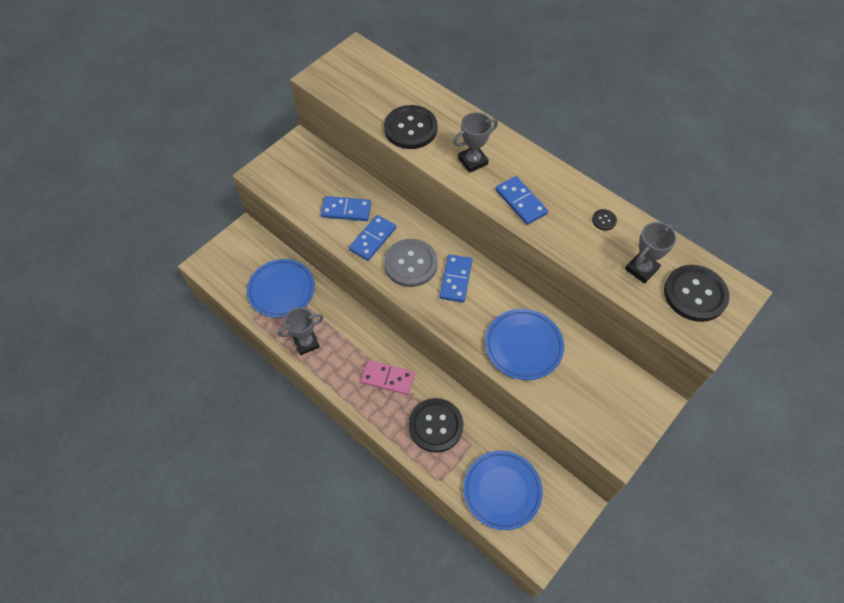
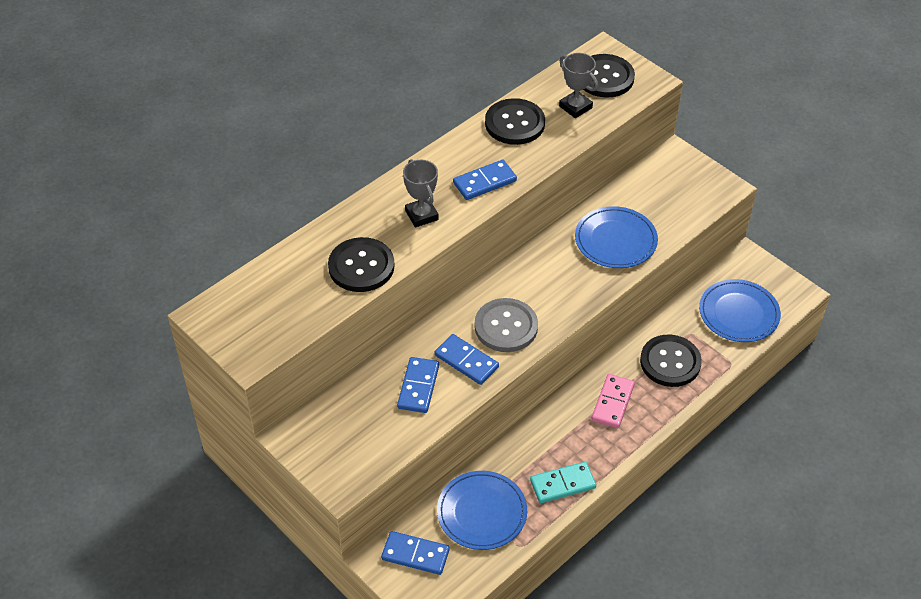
camera: 85 degrees left, 10 degrees down
(306, 343) = (562, 484): grey trophy -> turquoise domino
(455, 279) = (530, 288): blue domino -> blue domino (415, 554)
(604, 220) = (514, 123): black button -> black button, size x2.40

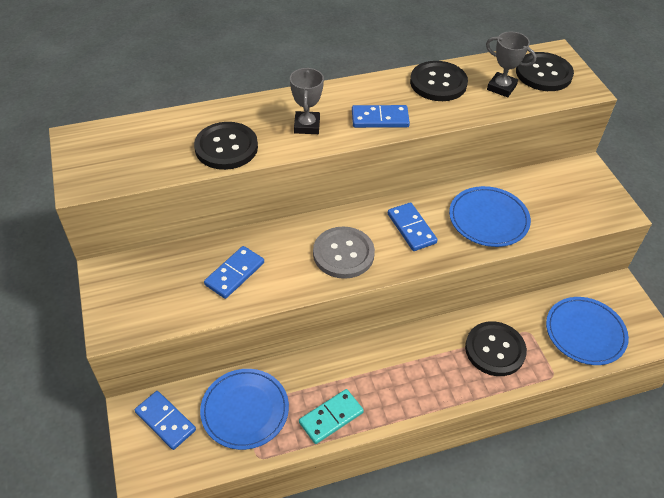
camera: 25 degrees right, 0 degrees up
(466, 361) = (289, 269): blue domino -> blue domino (411, 228)
(562, 484) = (331, 417): turquoise domino -> turquoise domino turned 45 degrees counterclockwise
(575, 107) = (501, 87): grey trophy -> grey trophy turned 45 degrees counterclockwise
(613, 402) = (420, 363): pink domino -> none

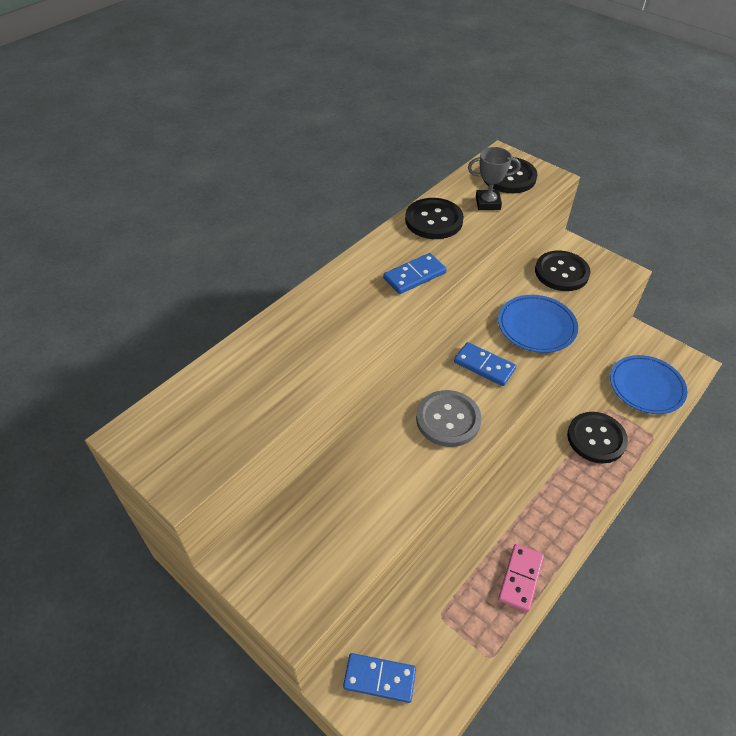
camera: 30 degrees left, 0 degrees up
(226, 147) = (298, 370): black button -> black button (561, 272)
(234, 274) = (367, 492): blue domino -> none
(245, 410) = (443, 619): blue plate -> none
(307, 126) = (356, 312): grey trophy -> none
(331, 417) = (520, 578): turquoise domino -> pink domino

